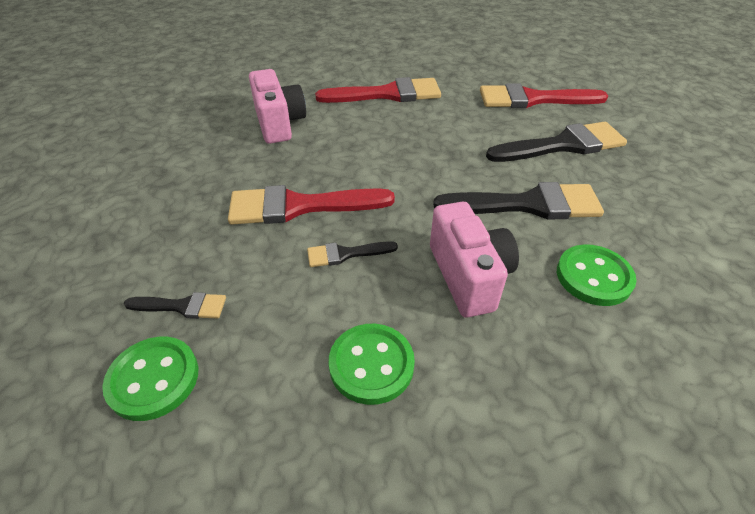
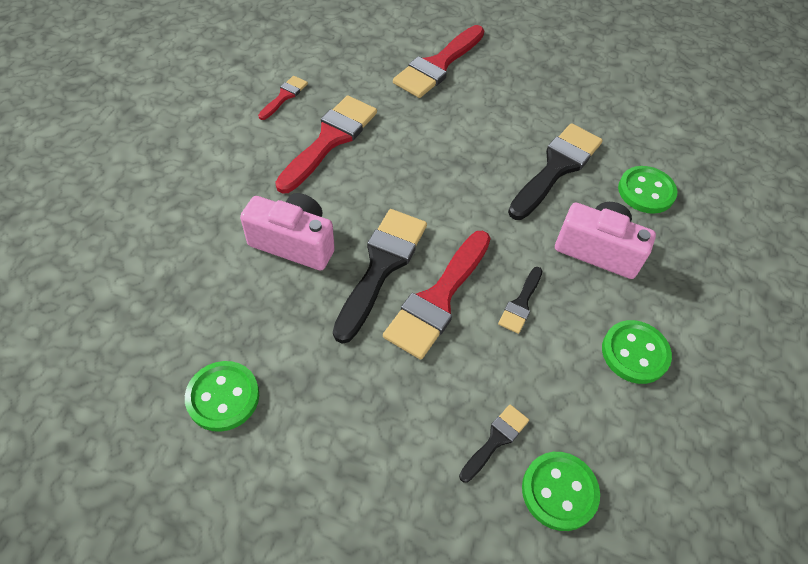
camera: 55 degrees left, 10 degrees up
(125, 157) = (223, 397): none -> green button
(398, 63) = (284, 96): none -> red brush
(562, 145) = (511, 98): black brush -> black brush (381, 267)

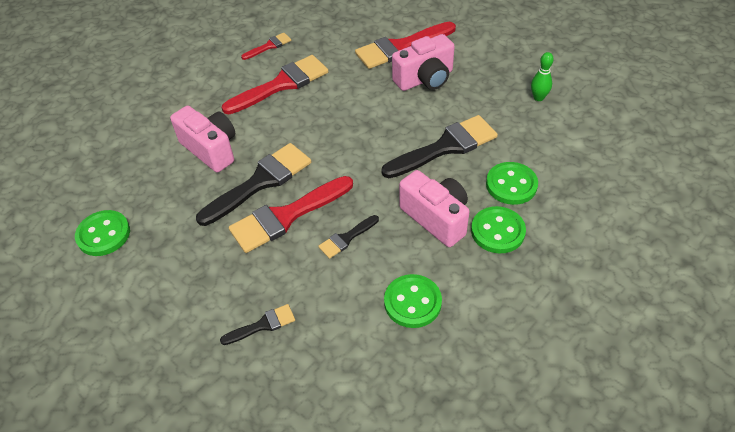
camera: 30 degrees right, 5 degrees down
(487, 96) = (425, 79): none -> pink camera
(559, 491) = (285, 376): green button -> green button (497, 231)
(612, 90) = (538, 98): none -> green bowling pin

